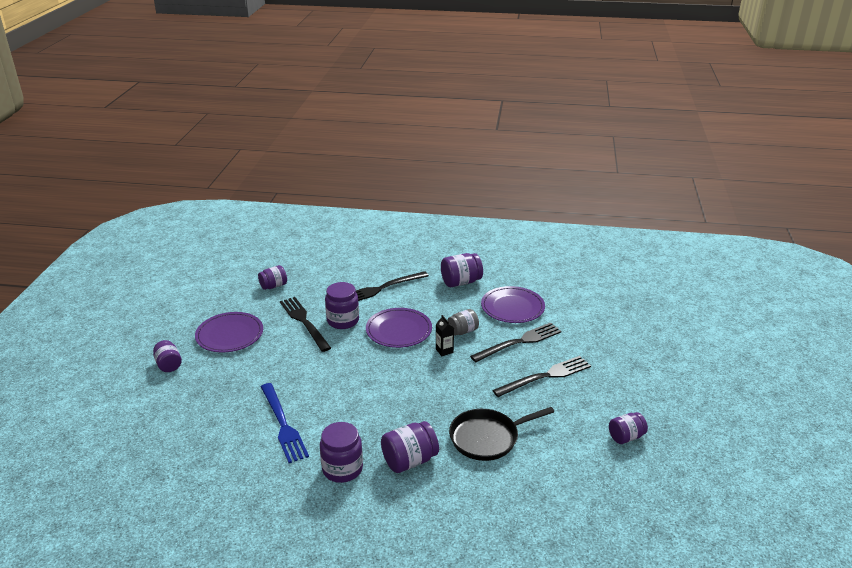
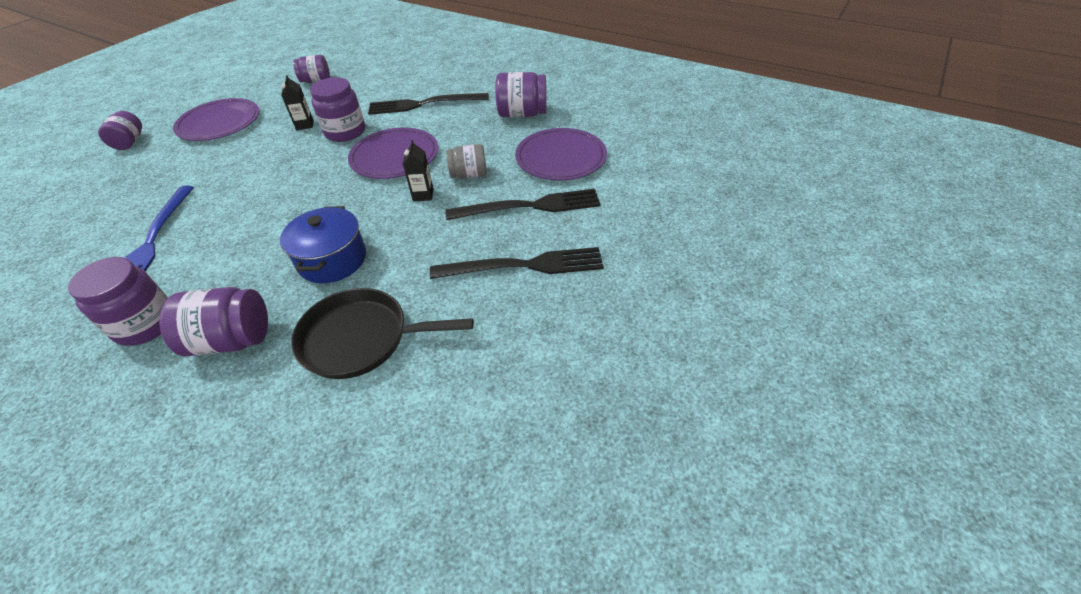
camera: 25 degrees right, 15 degrees up
(304, 322) = (305, 125): black fork -> black carton
(425, 403) = (332, 260): none -> blue pot
(626, 437) = (568, 409): purple jar -> none

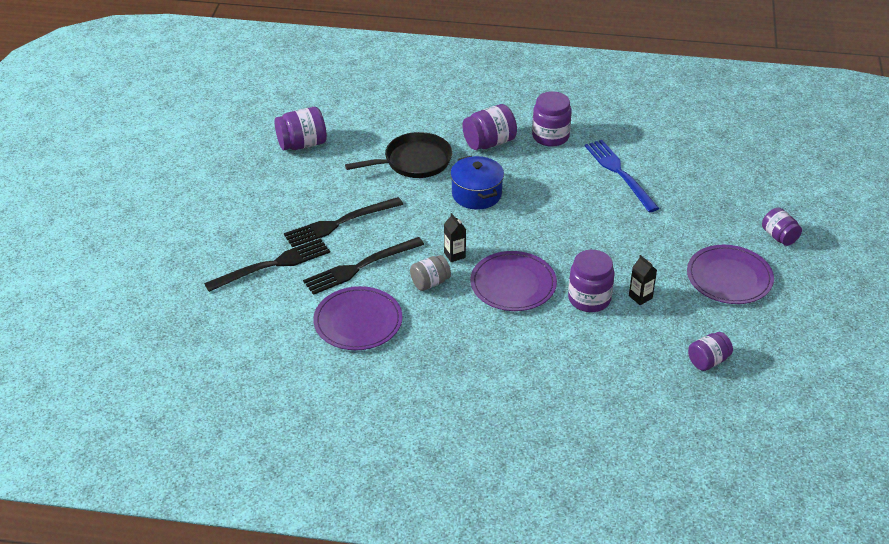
camera: 155 degrees right, 5 degrees down
(424, 104) = (545, 356): black fork -> black fork (272, 265)
(522, 114) = (427, 369): purple jar -> purple jar (302, 144)

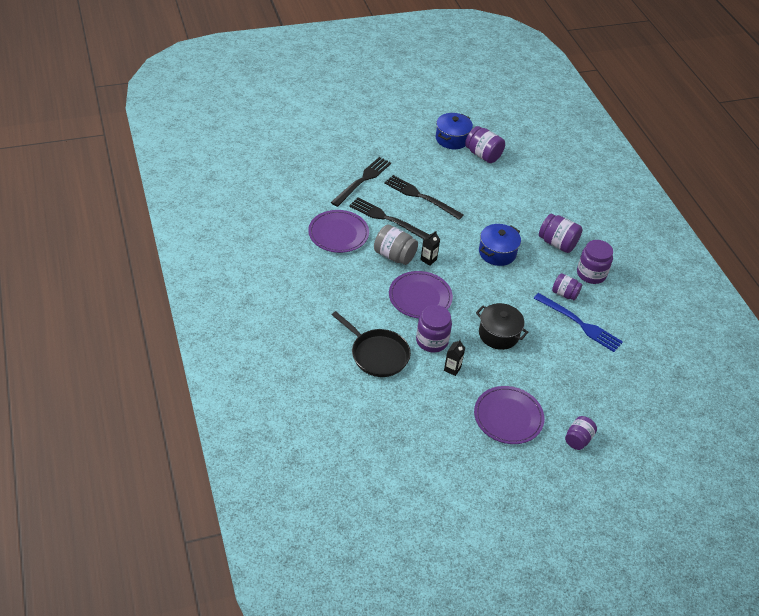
camera: 60 degrees right, 5 degrees up
(253, 159) = (452, 139): none -> blue pot
(272, 265) = (362, 180): black fork -> black fork turned 90 degrees counterclockwise
(414, 161) = (507, 212): black pan -> black pan (377, 354)
(430, 282) = (394, 256): grey jar -> grey jar, size x1.50
(605, 240) = (498, 334): none -> black pot
(619, 173) = (580, 324): blue fork -> blue fork turned 90 degrees clockwise
(708, 361) = (411, 423): purple jar -> purple jar (564, 294)

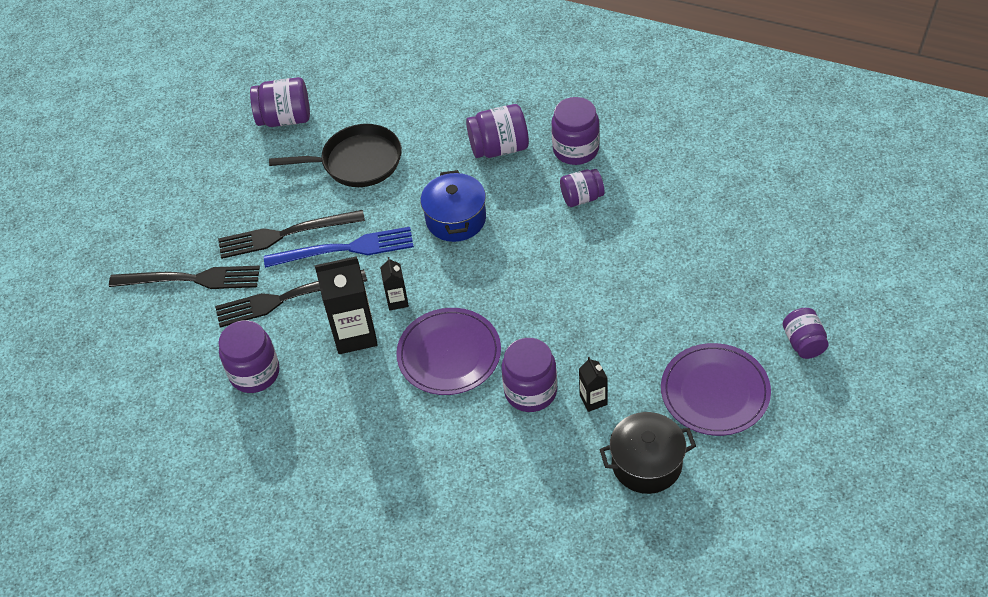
camera: 40 degrees left, 5 degrees up
(338, 233) = (254, 373): purple plate -> purple jar
(362, 180) = (191, 279): black fork -> black fork turned 105 degrees clockwise
(377, 354) = (499, 470): black pan -> black pan (357, 162)
(394, 256) = (355, 334): grey jar -> black carton
(452, 139) = (224, 131): blue pot -> none
(498, 334) = (583, 311): black pot -> black pot (646, 464)
(580, 324) = (639, 216): blue fork -> blue fork (345, 249)

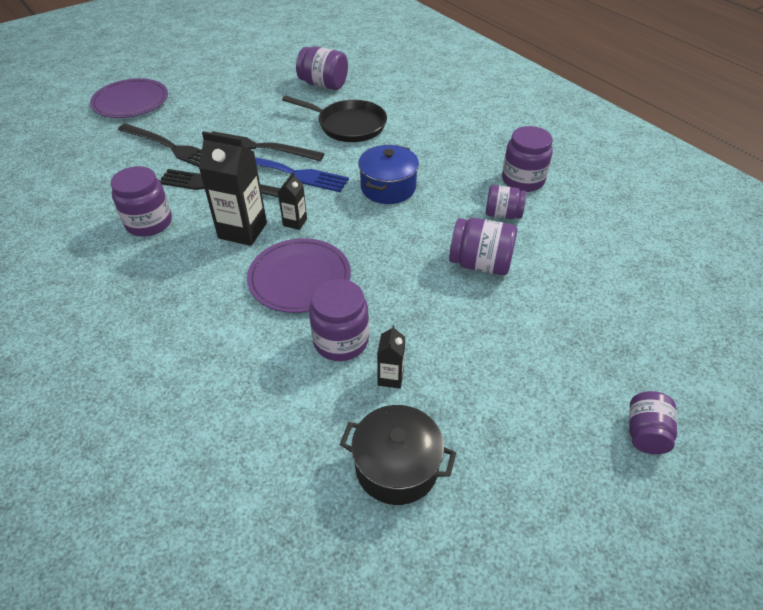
camera: 25 degrees right, 5 degrees down
(499, 148) = (461, 156): purple jar -> purple jar (480, 264)
(715, 392) = (516, 433): purple plate -> purple plate (131, 102)

